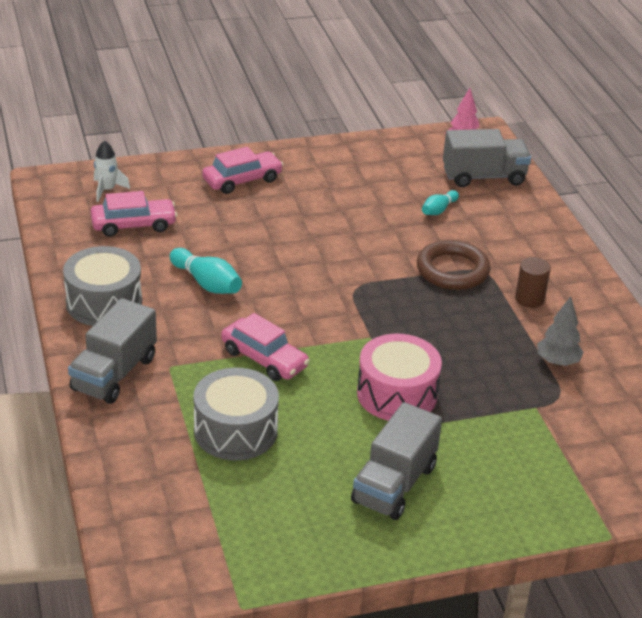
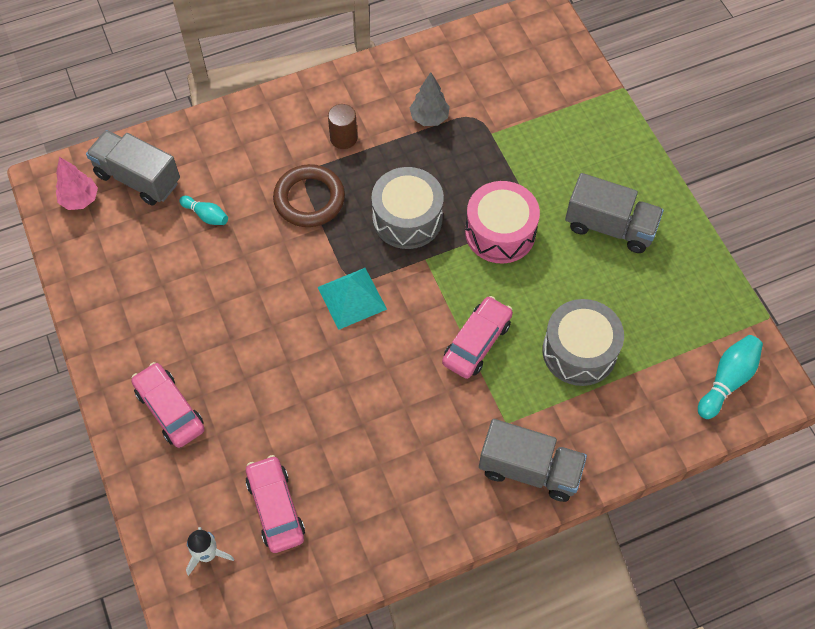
camera: 95 degrees left, 25 degrees up
(104, 303) = (422, 506): grey drum -> grey drum (407, 218)
(207, 283) = (370, 412): turquoise bowling pin -> turquoise bowling pin (727, 380)
(332, 285) = (352, 298): none -> turquoise pyramid
(483, 177) = (138, 178): grey truck -> grey truck turned 45 degrees counterclockwise

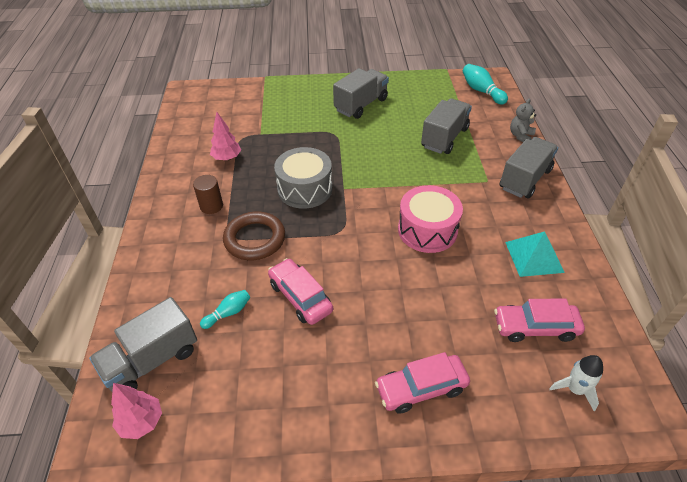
camera: 70 degrees left, 15 degrees down
(352, 298) = (358, 235): turquoise pyramid -> turquoise pyramid (534, 257)
(429, 118) = (227, 158): grey tree -> pink tree
(477, 342) = (422, 179): pink car -> pink car (300, 297)
(500, 232) = (341, 149): pink drum -> pink drum (427, 230)
(579, 351) = (444, 138): grey drum -> grey truck
(630, 452) = (520, 136): none -> grey teddy bear

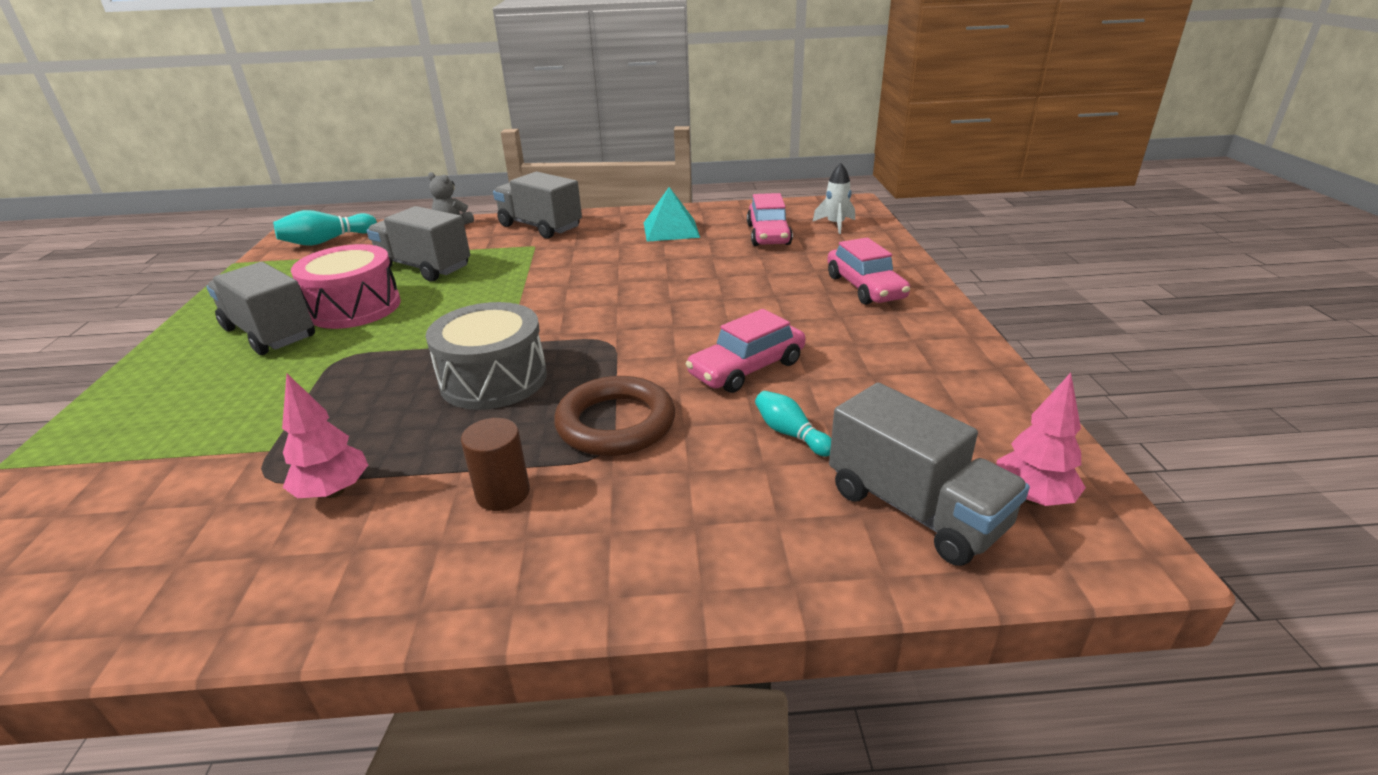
camera: 90 degrees left, 15 degrees down
(427, 230) = (619, 281): pink drum -> pink drum (355, 307)

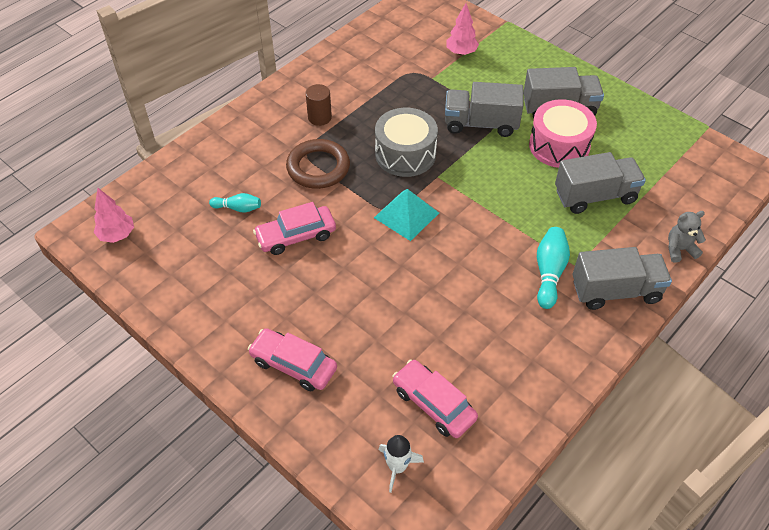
camera: 135 degrees right, 20 degrees up
(327, 241) = (711, 176): turquoise bowling pin -> turquoise bowling pin (549, 273)
(334, 491) = (378, 83): pink tree -> pink tree (461, 52)
(671, 229) = (517, 357): turquoise pyramid -> turquoise pyramid (406, 215)
(746, 368) = (296, 236): pink car -> pink car turned 120 degrees counterclockwise
(915, 509) = (161, 202): grey truck -> grey truck (481, 124)

